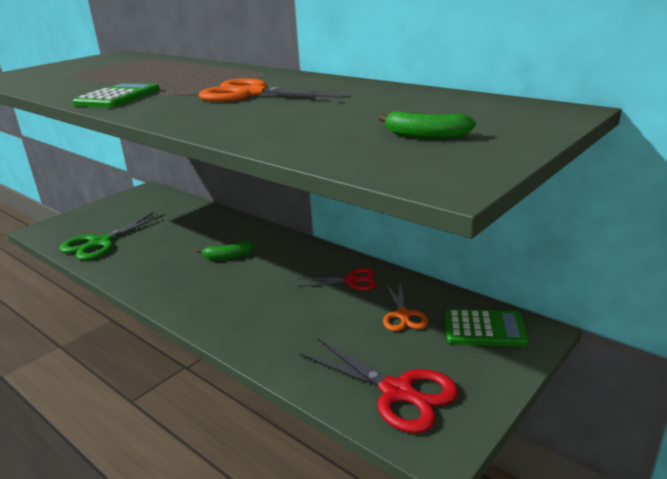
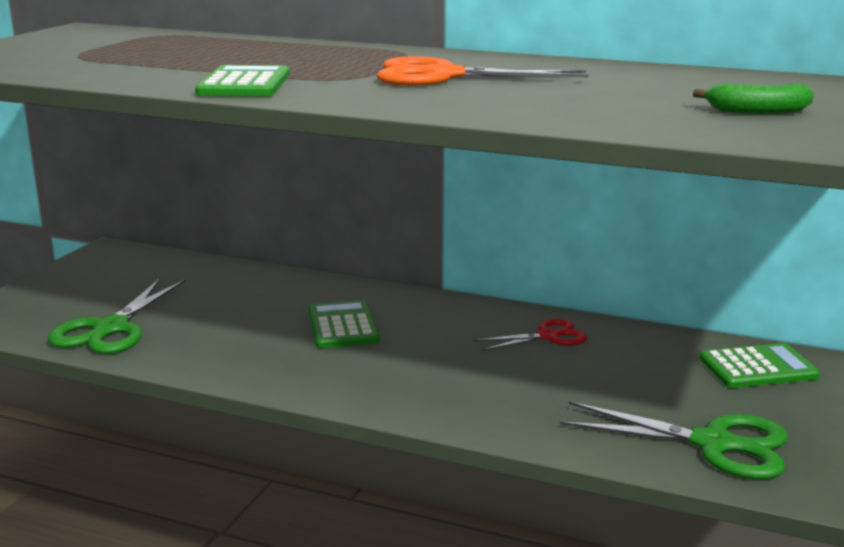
camera: 20 degrees left, 5 degrees down
(228, 256) = (343, 326): green banana -> green calculator
(397, 392) = (713, 444): red scissors -> green scissors
(403, 315) = (649, 366): orange scissors -> none

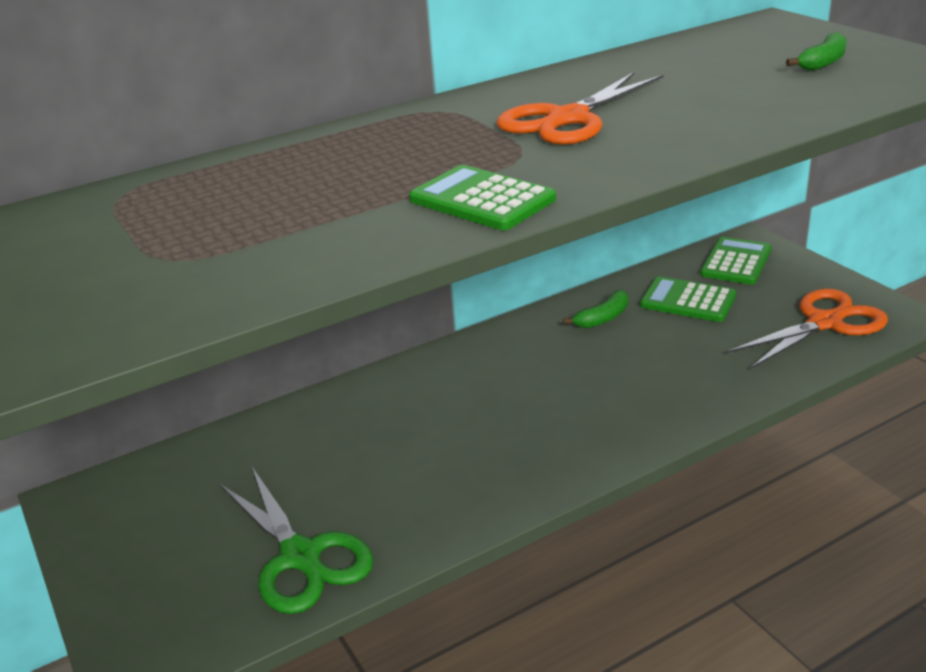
camera: 50 degrees left, 10 degrees up
(343, 326) = (470, 407): green calculator -> green calculator (688, 300)
(548, 336) = (602, 318): red scissors -> green banana
(713, 444) = (824, 323): green scissors -> orange scissors

